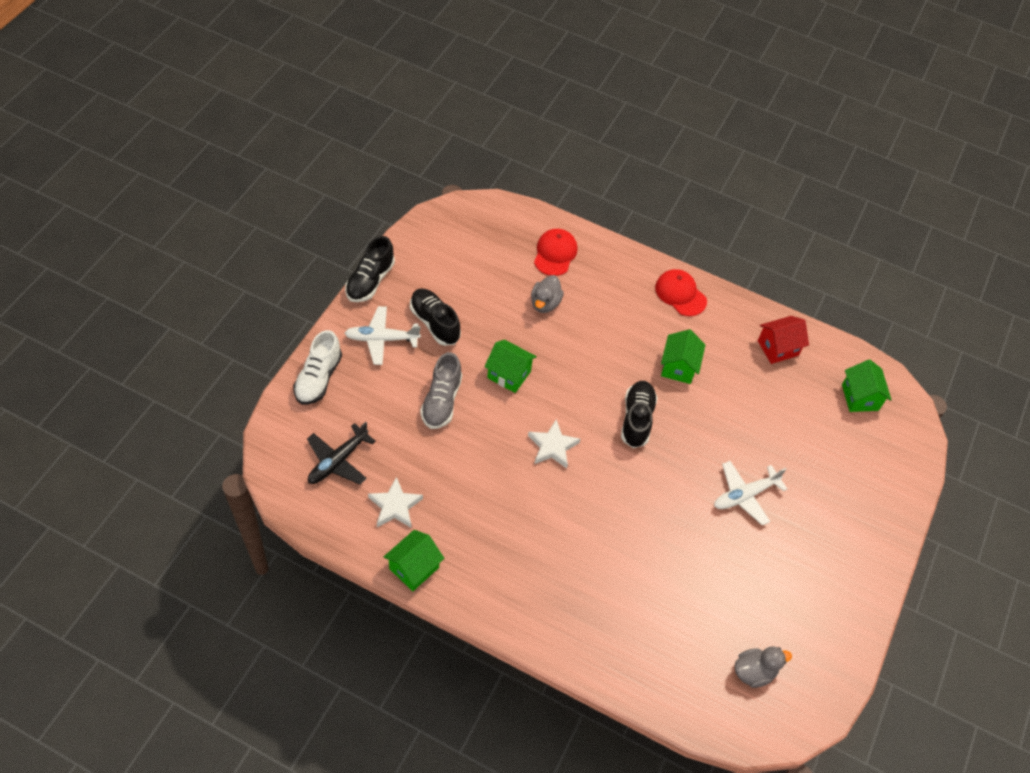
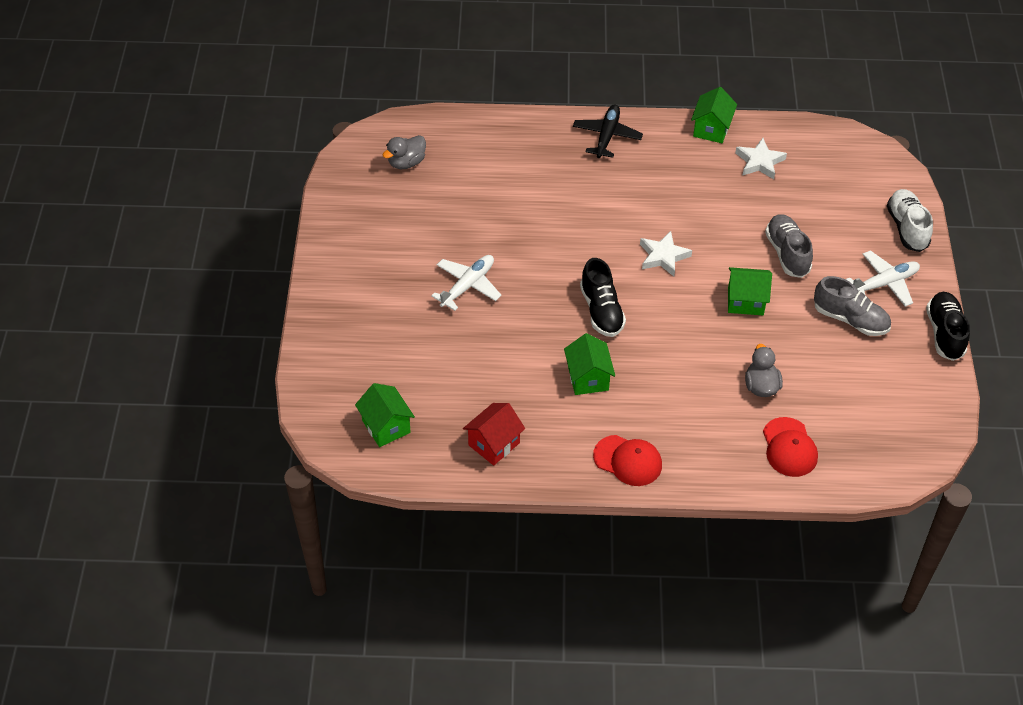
camera: 160 degrees right, 5 degrees down
(338, 461) = (832, 174): black plane -> black plane (607, 136)
(435, 323) = (850, 319): black shoe -> grey shoe

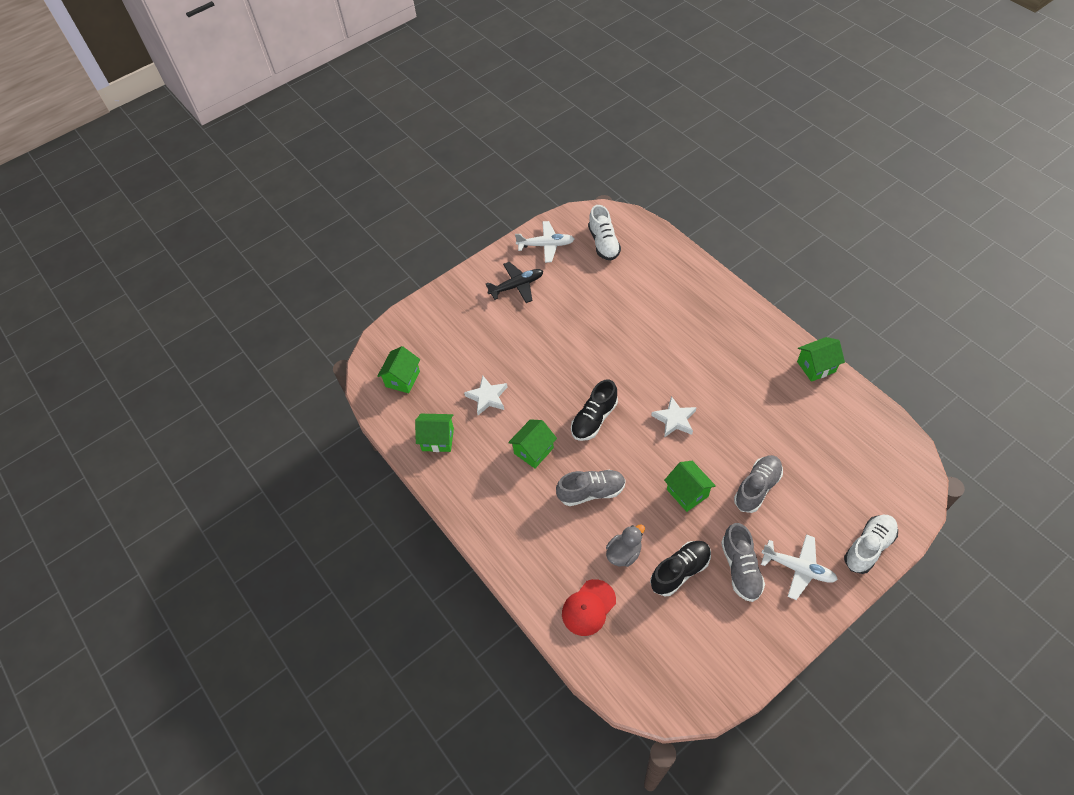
camera: 55 degrees right, 5 degrees up
(406, 163) = (603, 243): grey duck -> white shoe
(468, 286) = (543, 339): white plane -> white plane (546, 245)
(494, 444) = (438, 439): red house -> green house
(607, 136) = (740, 318): black plane -> black plane (517, 286)
(628, 461) = (490, 519): red cap -> none
(676, 366) = (591, 492): none -> grey shoe
(759, 162) = (820, 414): white star -> white star (487, 397)
(944, 333) = (795, 642): black shoe -> black shoe (680, 571)

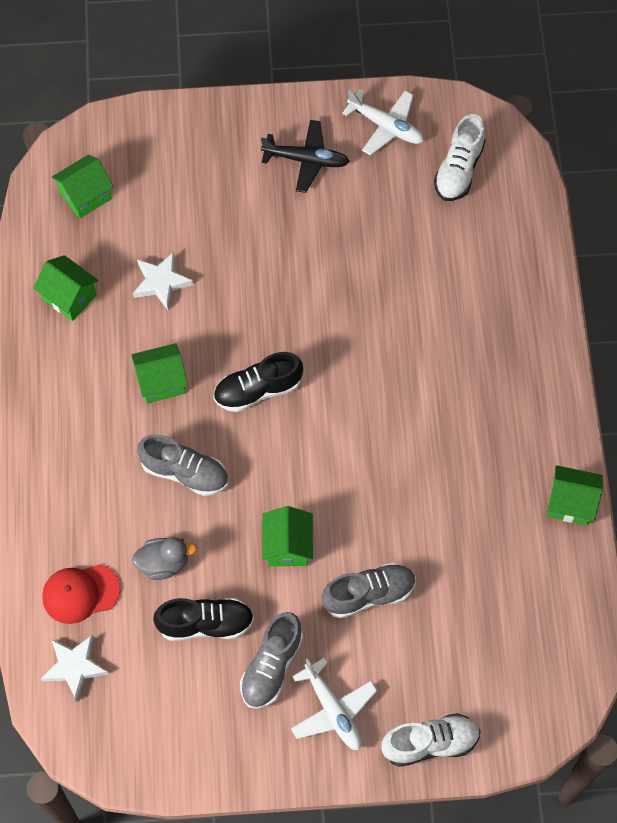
camera: 30 degrees right, 10 degrees up
(674, 419) = (347, 453): white star -> white star (74, 667)

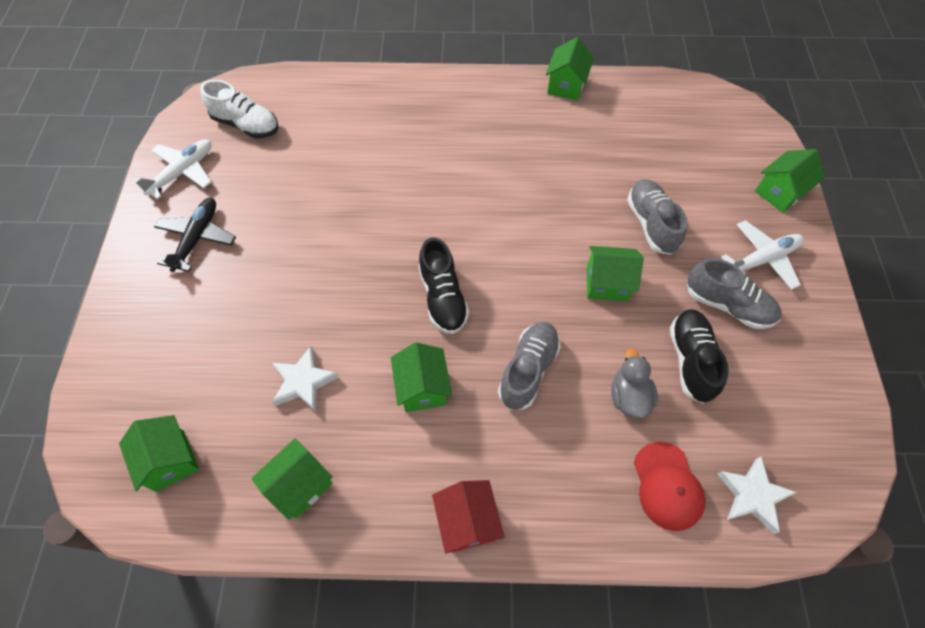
camera: 85 degrees left, 5 degrees down
(44, 429) = (467, 521): none -> red house
(430, 743) = (779, 192): white shoe -> green house

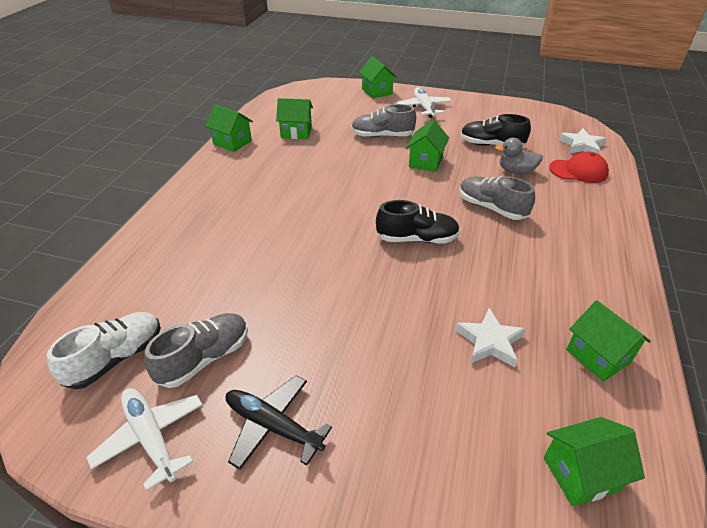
camera: 75 degrees left, 20 degrees down
(422, 388) = (502, 263): green house -> green house (296, 132)
(467, 521) = (616, 258): red house -> none
(727, 305) = (454, 125): grey shoe -> grey shoe (204, 358)

